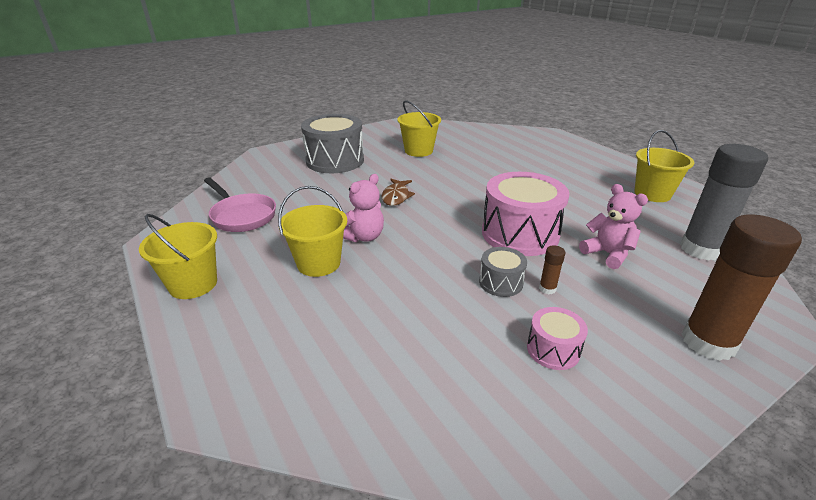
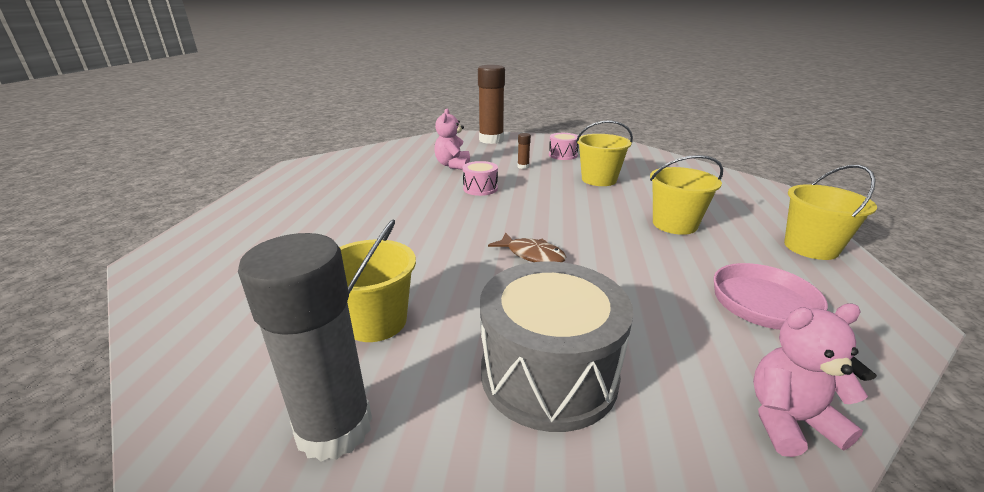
camera: 140 degrees left, 5 degrees down
(363, 237) = (615, 229): pink teddy bear -> pink teddy bear (789, 421)
(396, 196) = (532, 255): brown fish -> brown fish turned 75 degrees clockwise
(500, 282) = (545, 176): grey drum -> none
(520, 234) = (480, 188): pink drum -> pink drum, size x0.49
(652, 194) = (323, 174): yellow bucket -> yellow bucket (599, 179)
(700, 249) = (400, 152): grey glue stick -> grey glue stick (334, 428)

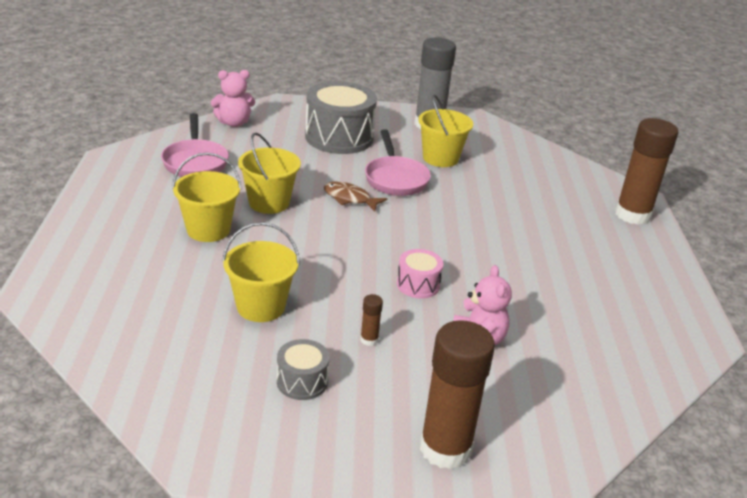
camera: 170 degrees right, 5 degrees up
(202, 237) = (632, 215): none -> brown glue stick
(466, 282) = (395, 178): none -> pink pan
(563, 155) = (302, 381): pink drum -> grey drum
(810, 247) = (103, 204): yellow bucket -> yellow bucket (269, 203)

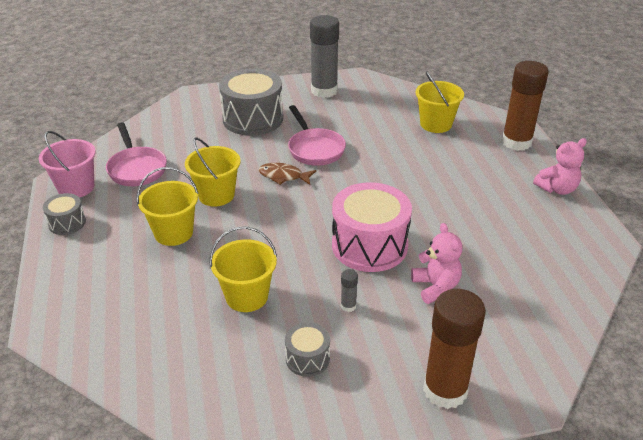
camera: 10 degrees left, 5 degrees up
(102, 198) = (67, 223): none -> grey drum
(125, 167) = (76, 187): none -> pink bucket
(234, 123) = (156, 123): pink teddy bear -> pink teddy bear (557, 189)
(369, 339) = (348, 306): brown glue stick -> grey glue stick
(418, 285) = (369, 245): pink drum -> pink drum, size x2.03
(440, 158) = (345, 121): yellow bucket -> yellow bucket (436, 124)

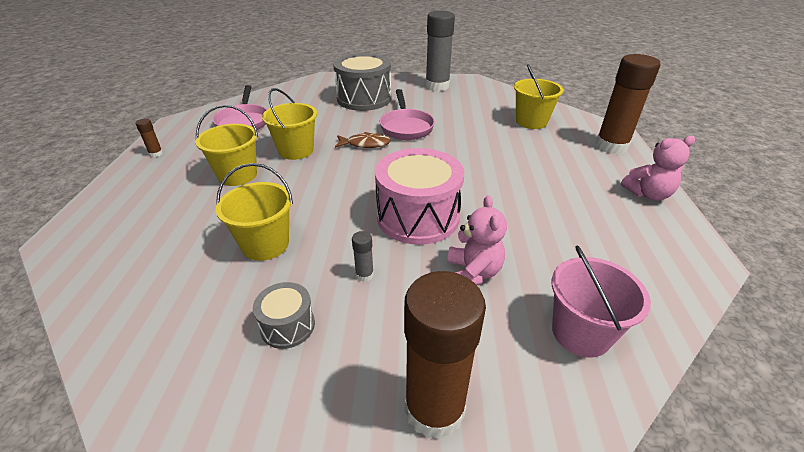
camera: 15 degrees right, 0 degrees up
(67, 223) = (156, 154): grey drum -> brown glue stick
(76, 187) = (185, 129): pink bucket -> pink bucket (581, 333)
(283, 176) = (365, 144): brown fish -> brown fish turned 150 degrees clockwise

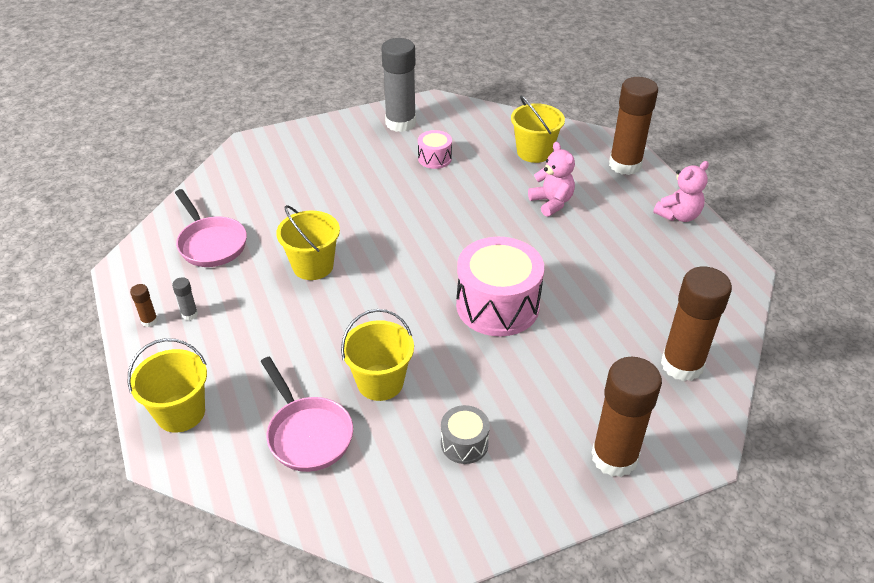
camera: 25 degrees left, 5 degrees up
(237, 175) = (277, 318): yellow bucket -> yellow bucket (180, 412)
(364, 99) = (328, 167): grey drum -> none
(364, 275) = (492, 378): grey glue stick -> grey glue stick (190, 314)
(365, 144) = (382, 234): brown fish -> none
(406, 127) = (409, 197): pink pan -> pink pan (307, 434)
(446, 109) = (434, 158): none -> pink drum
(473, 273) = (578, 344): pink teddy bear -> pink teddy bear (551, 203)
(581, 333) = (682, 365): pink bucket -> brown glue stick

